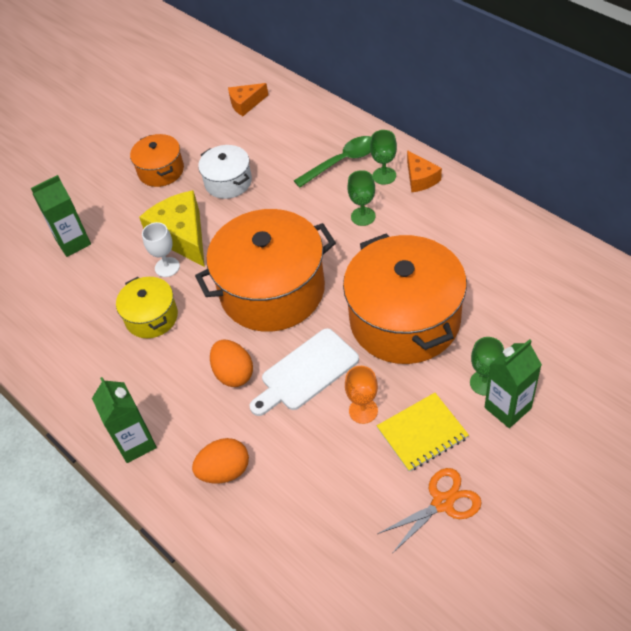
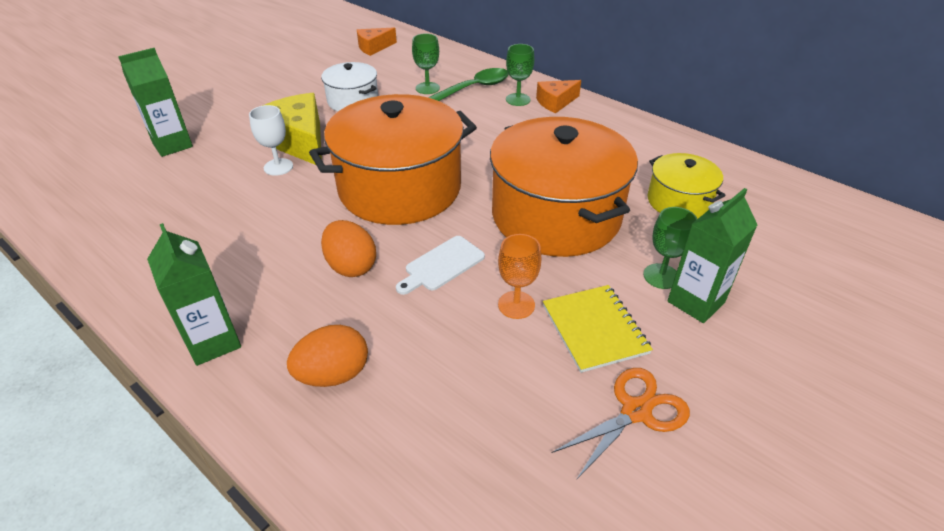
camera: 10 degrees left, 10 degrees down
(151, 317) = (254, 211): yellow pot -> yellow pot (679, 201)
(161, 170) = (281, 91): orange pot -> none
(306, 372) = (442, 265): white cutting board -> white cutting board, size x0.66
(363, 216) = (499, 129): green goblet -> green goblet (427, 88)
(420, 179) = (555, 102): orange cheese -> orange cheese turned 90 degrees clockwise
(422, 433) = (594, 329): yellow notebook -> yellow notebook turned 75 degrees counterclockwise

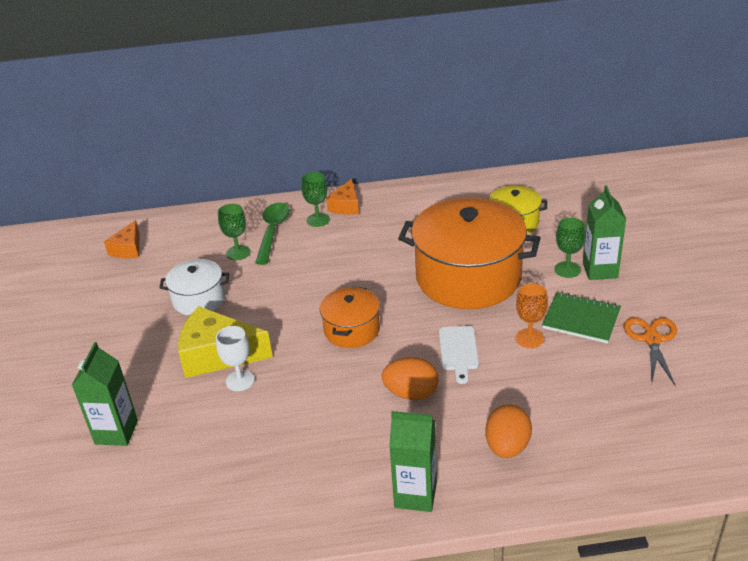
camera: 45 degrees left, 5 degrees down
(400, 188) = (352, 330): orange pot -> orange pot, size x0.50
(594, 329) = (581, 319): yellow notebook -> green notebook

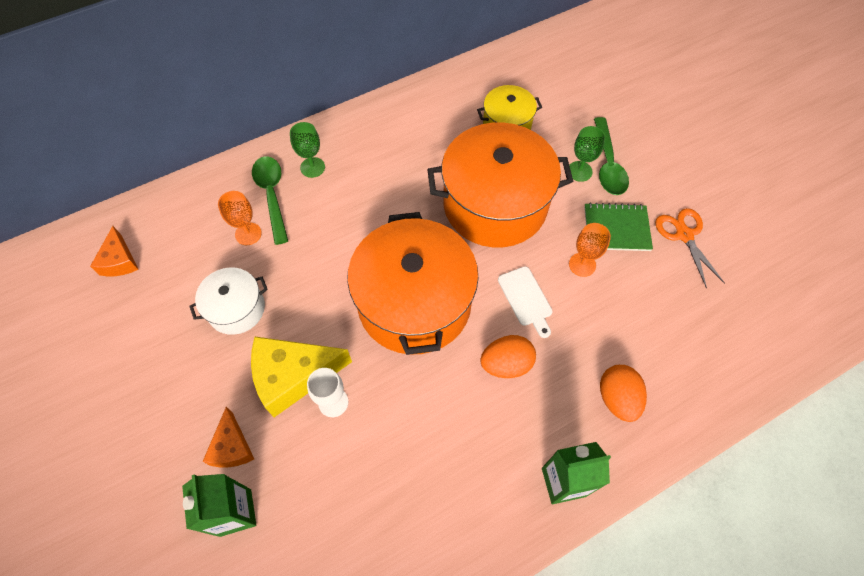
camera: 25 degrees left, 25 degrees up
(238, 253) = (248, 234): green goblet -> orange goblet
(346, 206) = (333, 141): orange cheese -> orange cheese (232, 447)
(352, 330) = (414, 303): orange pot -> orange pot, size x1.98
(600, 270) = (608, 164): green carton -> green spoon

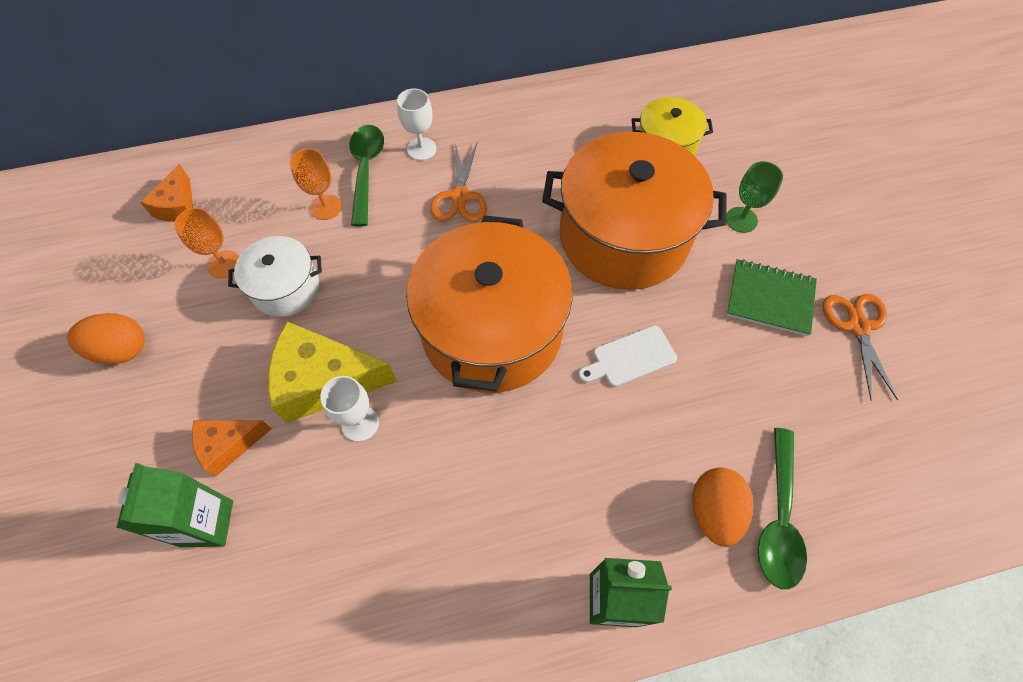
camera: 15 degrees right, 0 degrees up
(232, 447) = (228, 445): orange cheese -> orange cheese turned 60 degrees clockwise
(312, 167) = (421, 149): green goblet -> white goblet
(356, 201) = (460, 197): none -> orange scissors
(506, 364) = (582, 431): orange egg -> orange egg (121, 350)
(526, 299) = (630, 358): white cutting board -> white cutting board turned 75 degrees clockwise
(582, 264) = (713, 333): orange goblet -> orange goblet (224, 264)
(608, 164) = (779, 219): green spoon -> green spoon (778, 518)

